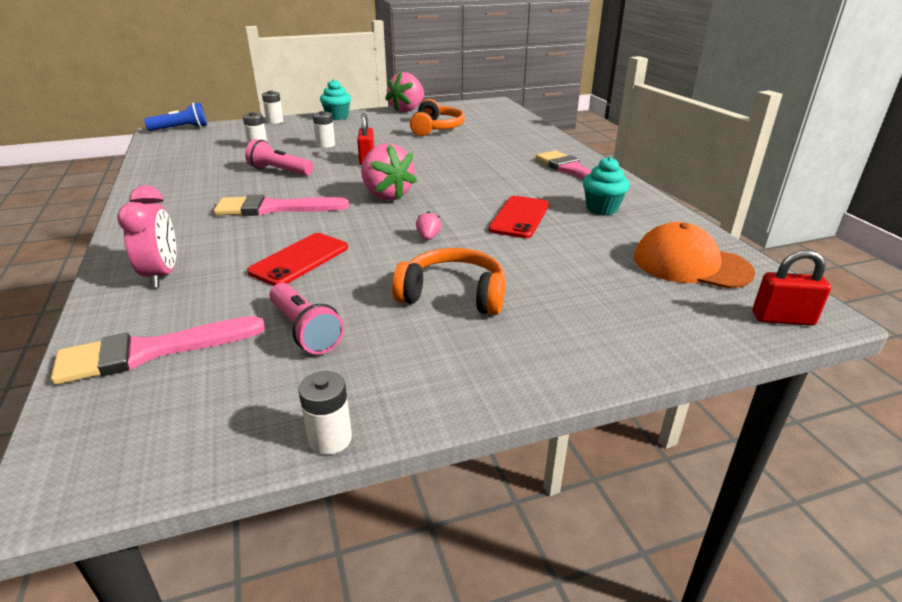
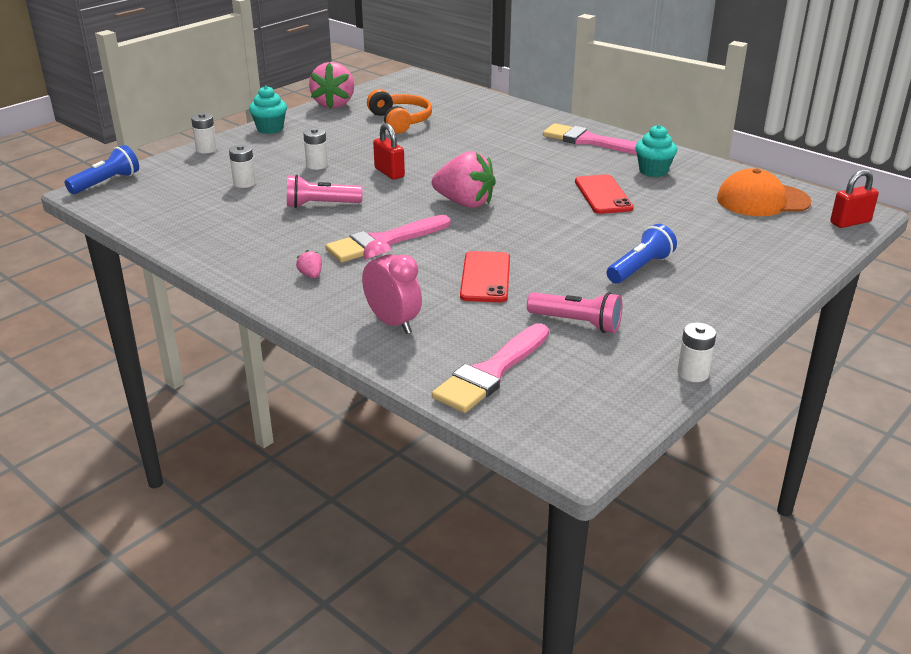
camera: 30 degrees left, 0 degrees up
(428, 237) = (557, 230): pink strawberry -> pink strawberry (311, 275)
(453, 295) = (640, 268): orange headphones -> blue flashlight

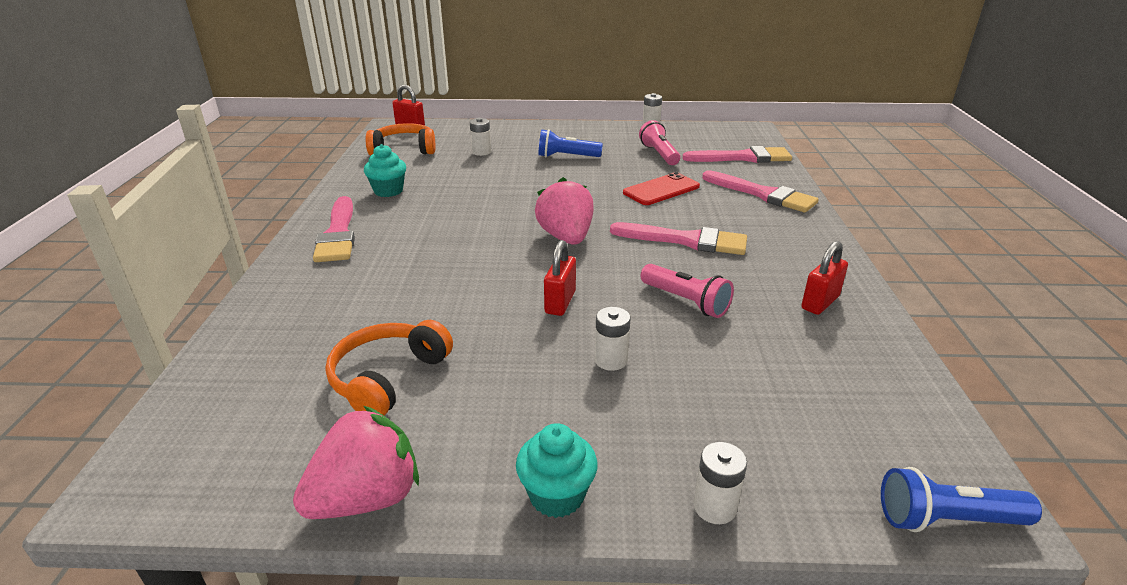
camera: 130 degrees left, 0 degrees up
(235, 243) = (820, 303): none -> red padlock
(244, 183) = (731, 382): white battery -> white battery (481, 152)
(311, 275) = (781, 244): pink strawberry -> none
(393, 323) = (763, 194): pink clock -> pink brush
(603, 195) = (466, 194): red phone -> none
(762, 200) = (404, 149): orange cap -> orange headphones

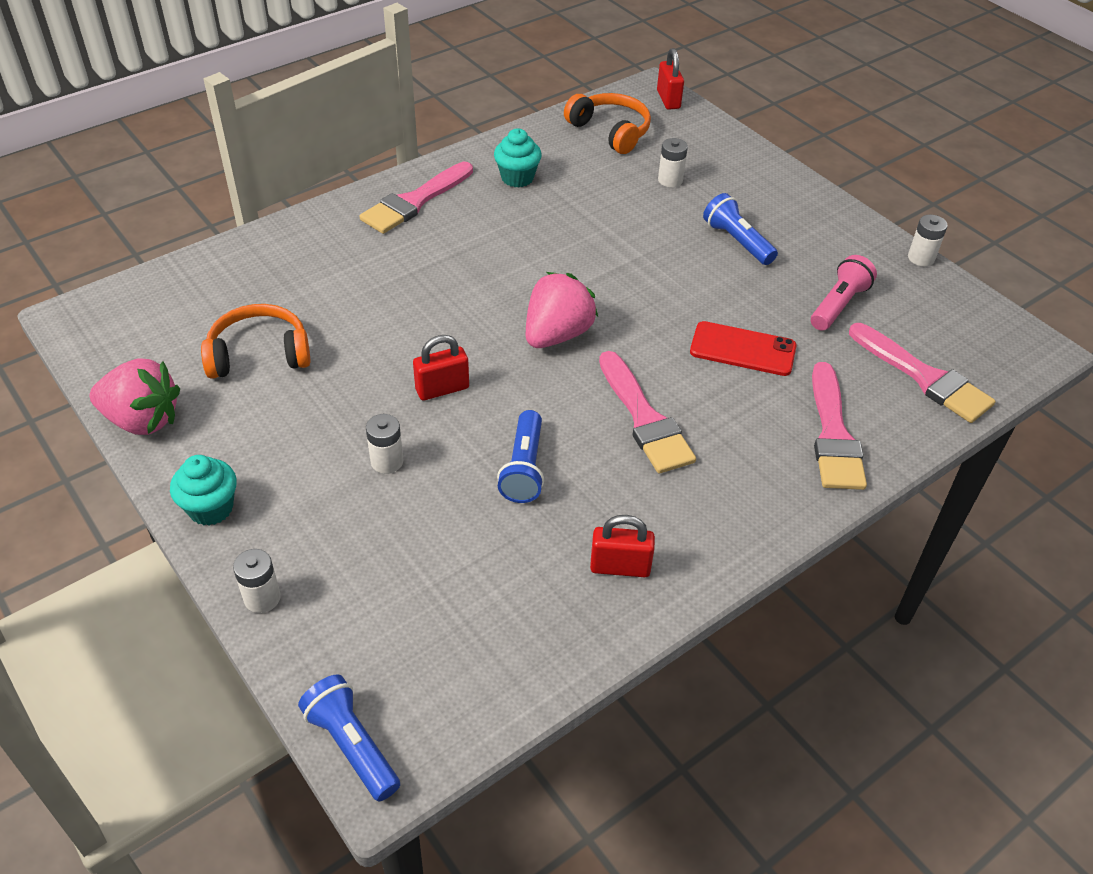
camera: 50 degrees right, 15 degrees up
(686, 301) = (524, 468): pink flashlight -> blue flashlight

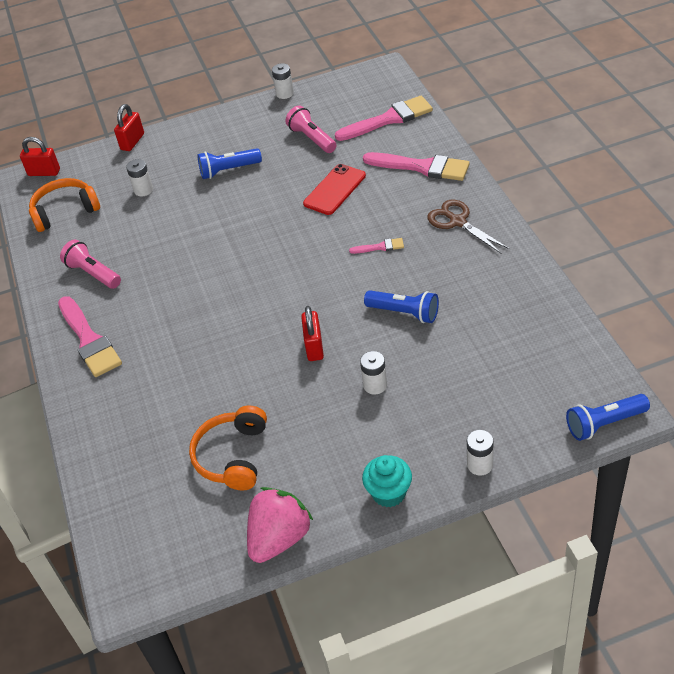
camera: 65 degrees left, 0 degrees up
(517, 178) = (93, 273): turquoise cupcake -> pink flashlight
(557, 334) = (283, 277): pink strawberry -> none
(620, 567) = (498, 280): red padlock -> red padlock (132, 142)
(644, 419) = (380, 247): pink brush -> pink brush, size x0.47
(729, 497) = (458, 222): none -> brown scissors

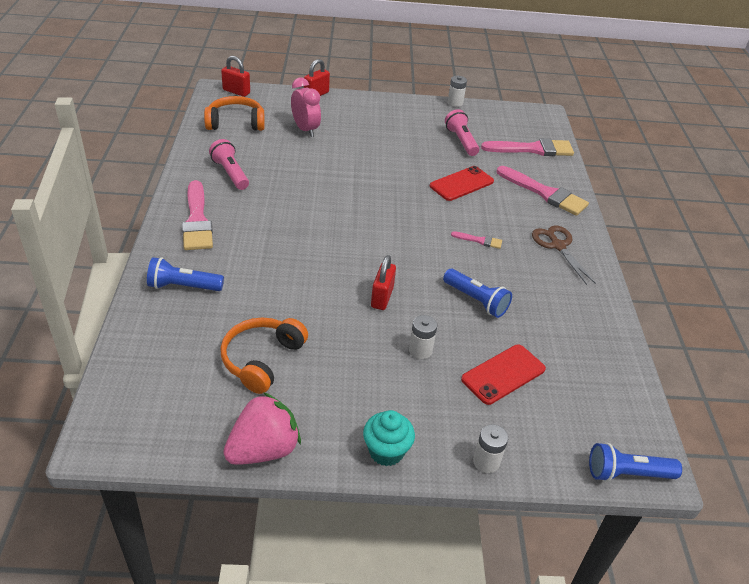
camera: 10 degrees right, 5 degrees down
(143, 190) = (305, 130): white battery -> pink clock
(228, 170) = (381, 140): blue flashlight -> blue flashlight (183, 286)
(460, 376) = (503, 374): none -> red phone

